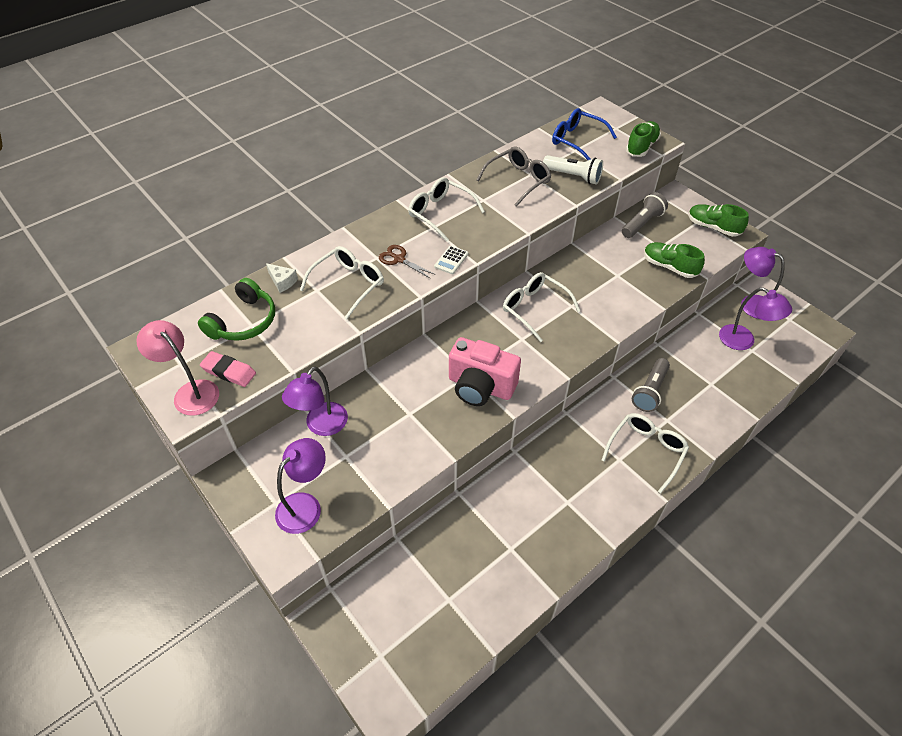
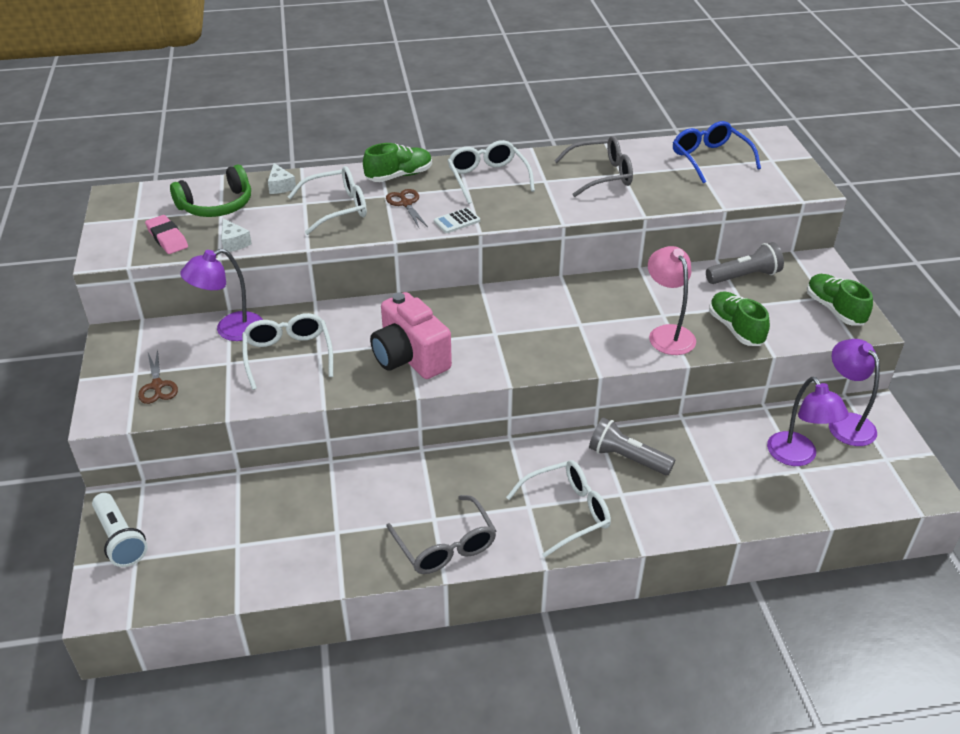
camera: 30 degrees right, 10 degrees down
(190, 392) = (122, 241): pink lamp -> pink lamp (667, 333)
(292, 352) = (234, 243): none -> white cheese
(305, 505) = (157, 386): purple lamp -> brown scissors
(534, 308) = (535, 311): white glasses -> white glasses (288, 355)
(573, 176) = (669, 190): white flashlight -> white flashlight (120, 539)
(592, 519) = (445, 546): none -> grey glasses
(641, 147) = (784, 186): green shoe -> green shoe (399, 176)
(650, 391) = (627, 458): grey flashlight -> grey flashlight turned 60 degrees clockwise

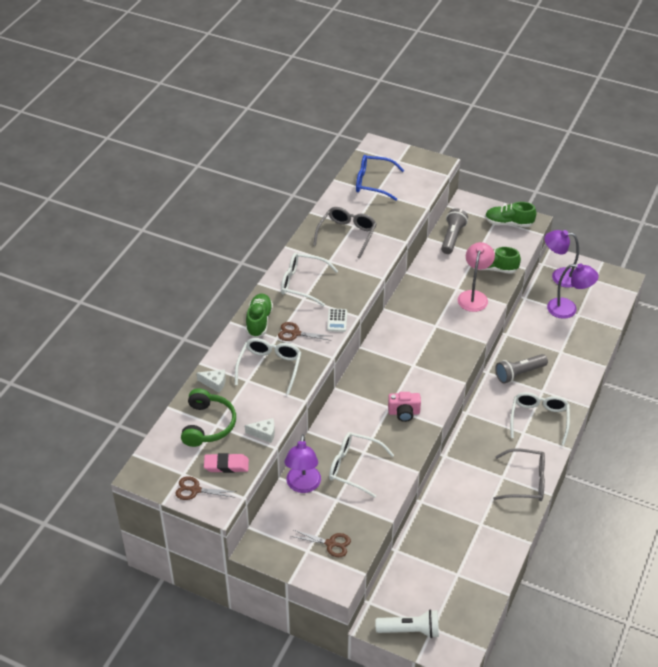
camera: 55 degrees left, 5 degrees up
(117, 234) = (195, 490): none -> brown scissors
(410, 358) = (404, 413): pink camera -> pink camera, size x0.56
(667, 333) = (474, 296): pink lamp -> pink lamp turned 90 degrees clockwise

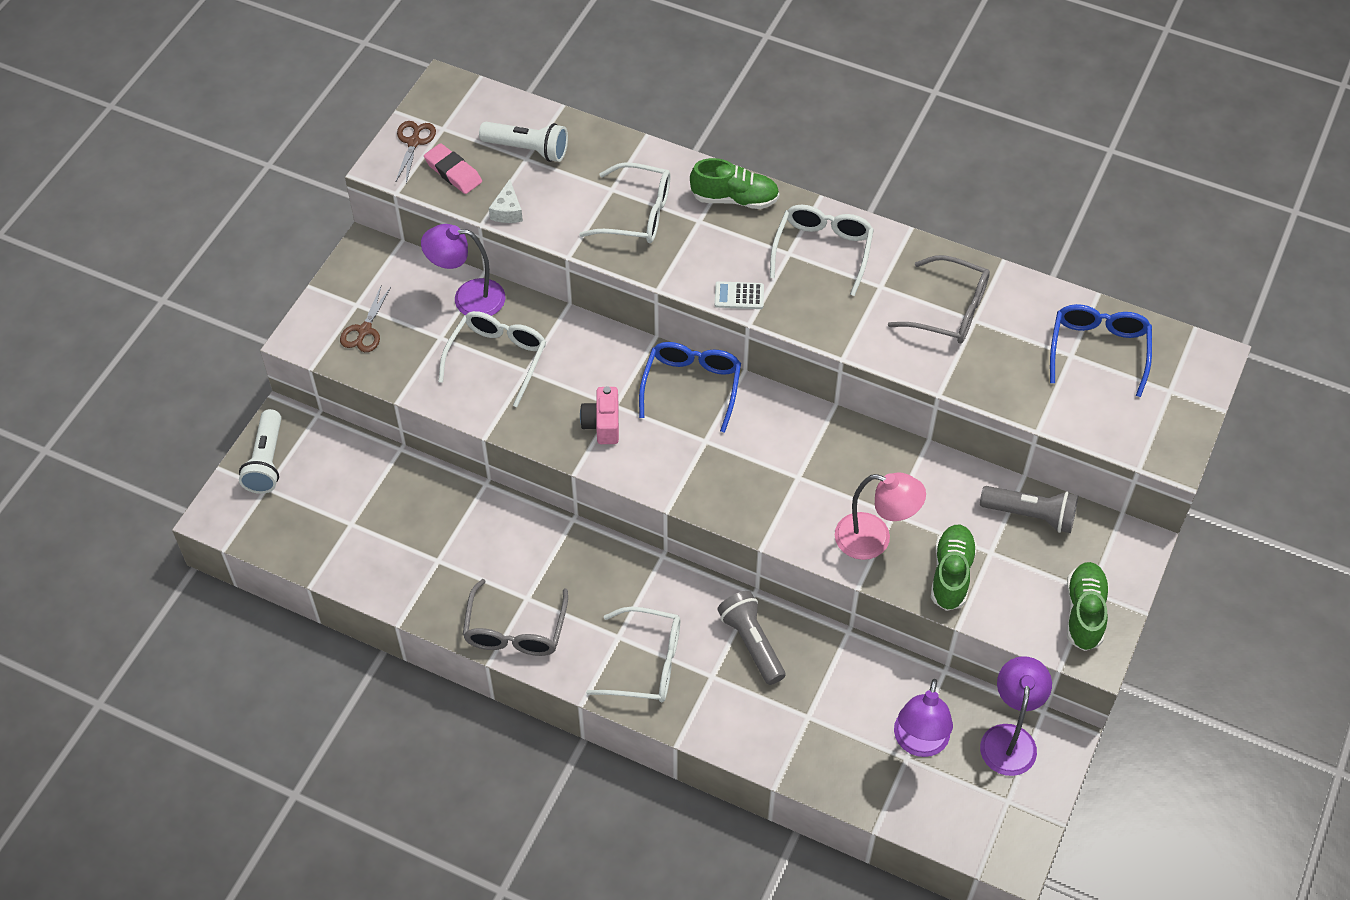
camera: 90 degrees right, 10 degrees up
(208, 425) = (527, 149): green headphones -> white flashlight
(214, 383) = (606, 152): white cheese -> none
(226, 465) = (453, 172): pink eraser -> pink eraser turned 45 degrees counterclockwise
(295, 333) = (709, 244): brown scissors -> none
(373, 371) = (691, 386): none -> blue glasses

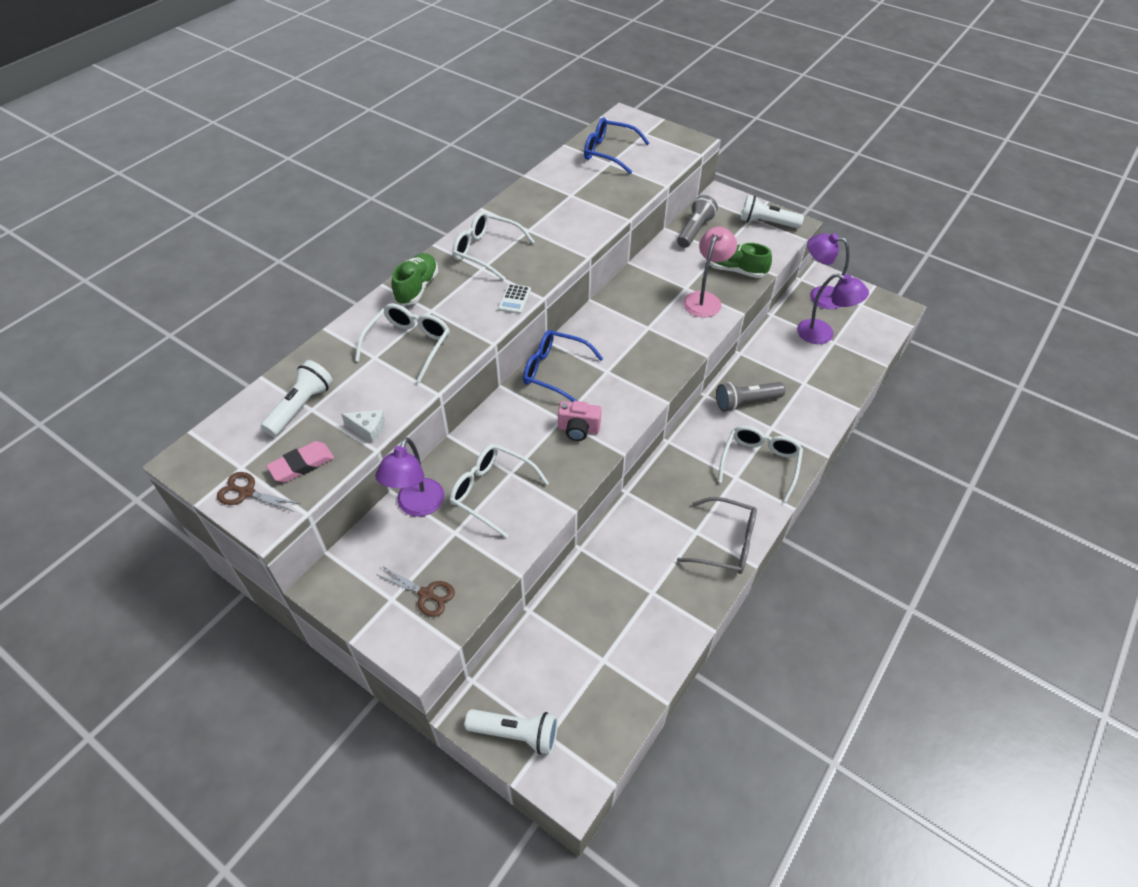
camera: 80 degrees left, 5 degrees down
(950, 310) = (560, 203): grey glasses -> none
(1084, 613) = (767, 223): green shoe -> white flashlight

